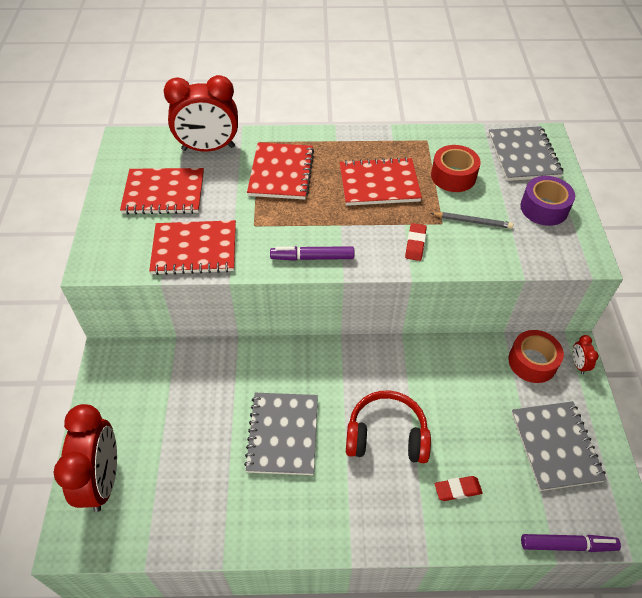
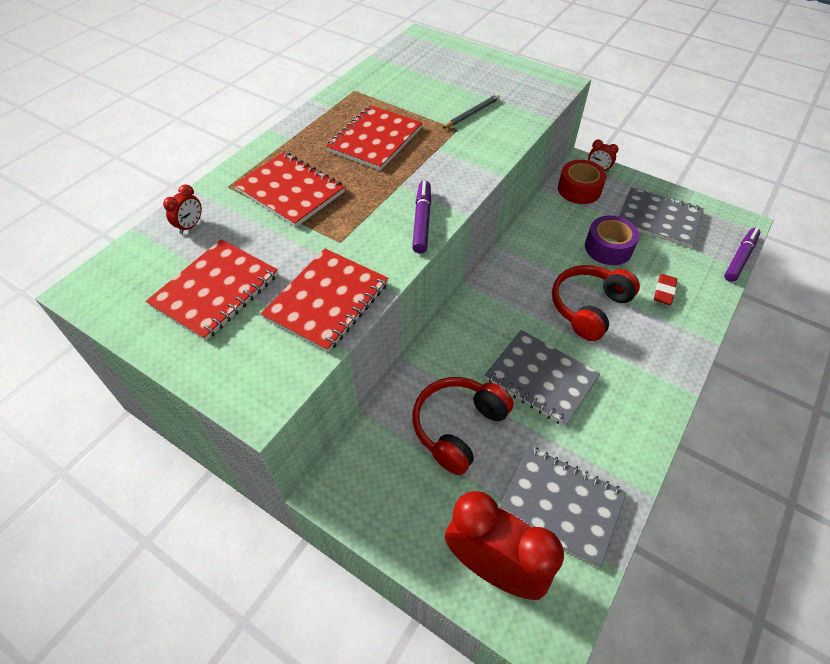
camera: 55 degrees left, 0 degrees up
(201, 401) = (458, 427): none -> red headphones
(208, 148) = (190, 226): red clock -> red clock, size x0.41
(312, 257) = (422, 221): purple marker -> purple marker turned 150 degrees clockwise
(415, 244) = (466, 154): red eraser -> none
(453, 176) = (411, 98): red tape -> none
(523, 155) = (428, 56): grey notebook -> grey notebook (560, 505)
(544, 208) = (492, 75): purple tape -> purple tape (608, 248)

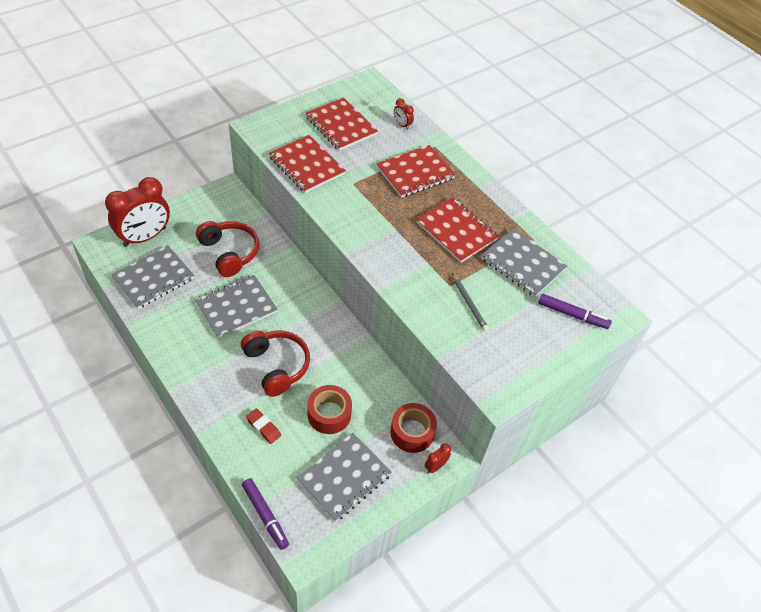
camera: 105 degrees right, 0 degrees up
(394, 91) = (522, 264): none -> grey notebook
(422, 221) = (351, 227): purple marker -> purple marker (572, 315)
(608, 248) = (329, 414): purple tape -> red tape

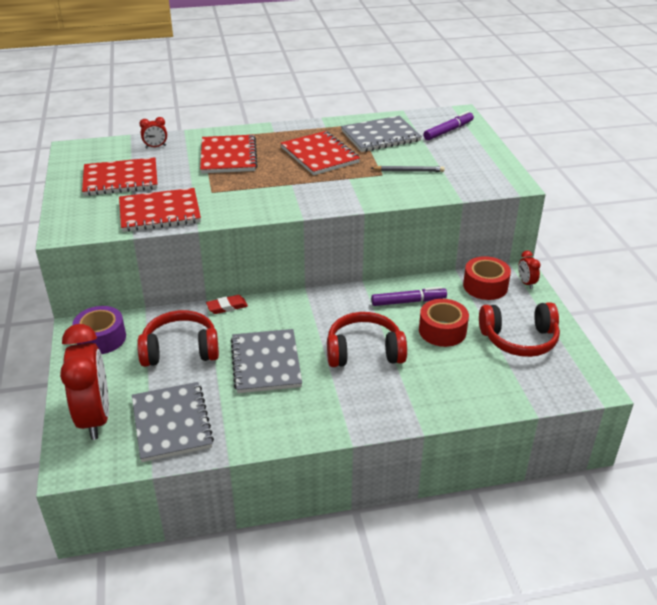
camera: 60 degrees left, 15 degrees down
(223, 205) = (101, 338): none -> purple tape
(263, 427) = (438, 380): red eraser -> red eraser (227, 307)
(265, 515) = (545, 403): purple marker -> purple marker (408, 301)
(344, 478) = (519, 339): grey notebook -> red headphones
(456, 231) = (320, 155): red notebook -> red notebook turned 75 degrees clockwise

